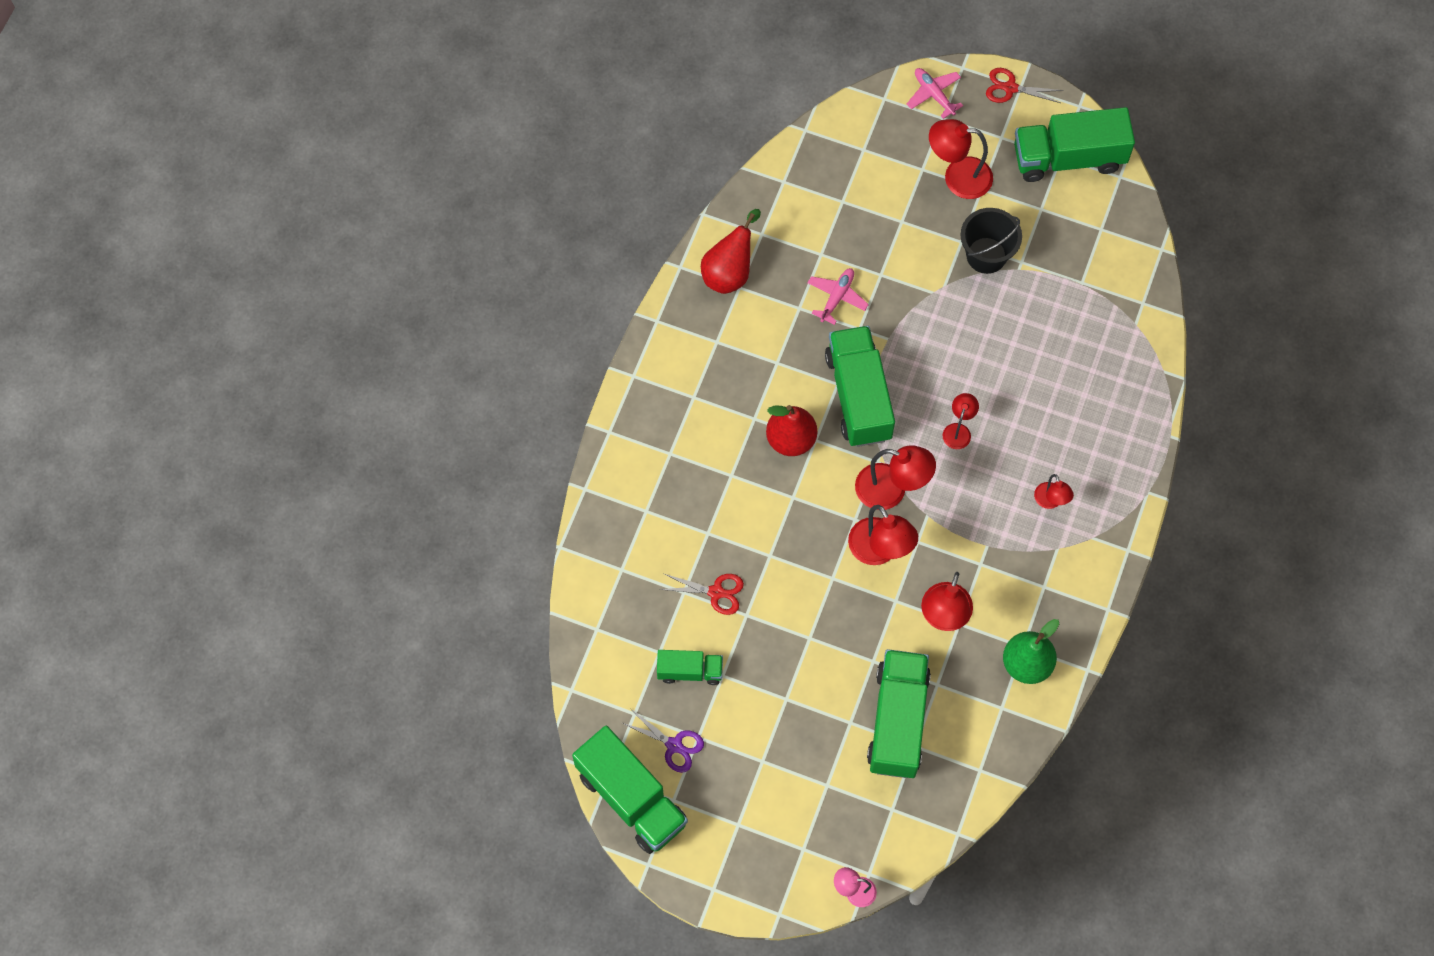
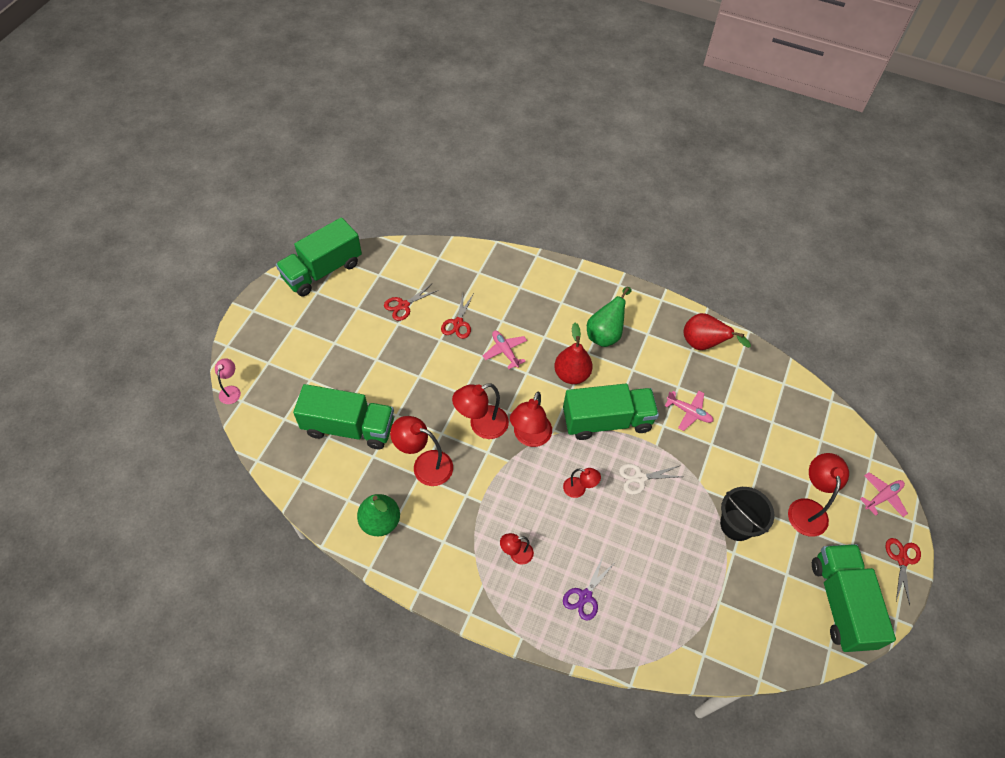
camera: 90 degrees right, 10 degrees down
(674, 745) = (353, 294): purple scissors -> purple scissors (585, 596)
(690, 671) = (403, 305): green truck -> red scissors
(720, 396) = (605, 334): none -> green pear
(759, 526) = (505, 351): none -> pink plane
(936, 360) = (640, 478): none -> white scissors

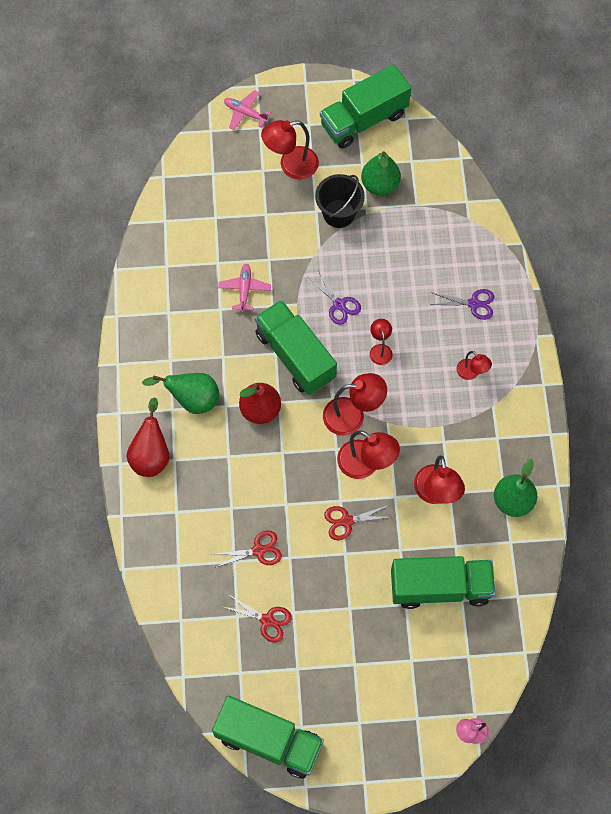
camera: 115 degrees left, 10 degrees up
(349, 427) = (440, 587): green truck -> green truck turned 105 degrees clockwise
(505, 351) = (268, 485): pink plane -> none
(640, 478) = (339, 304): white scissors -> purple scissors
(703, 344) = (156, 304): red pear -> red pear (151, 455)
(755, 579) = (380, 185): none -> green pear
(902, 560) = (298, 86): red scissors -> red scissors (346, 521)

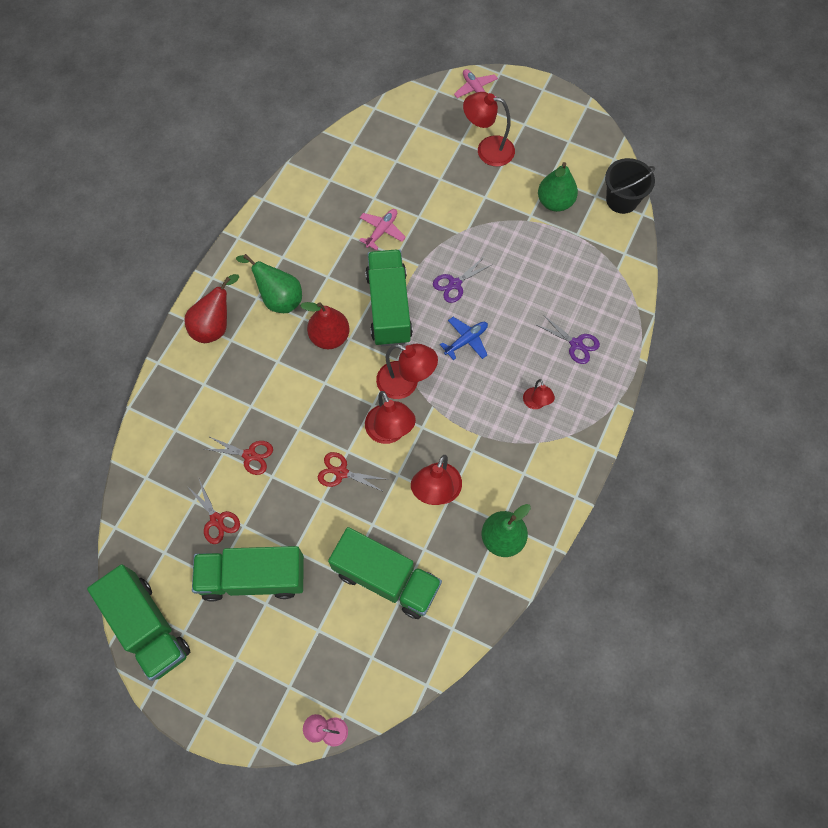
camera: 30 degrees right, 0 degrees up
(339, 213) = (503, 208): black bucket -> black bucket (622, 200)
(339, 304) = (454, 284): purple scissors -> purple scissors turned 60 degrees clockwise
(364, 120) = (575, 142): green truck -> green truck (253, 577)
(380, 349) = (466, 340): red lamp -> blue plane

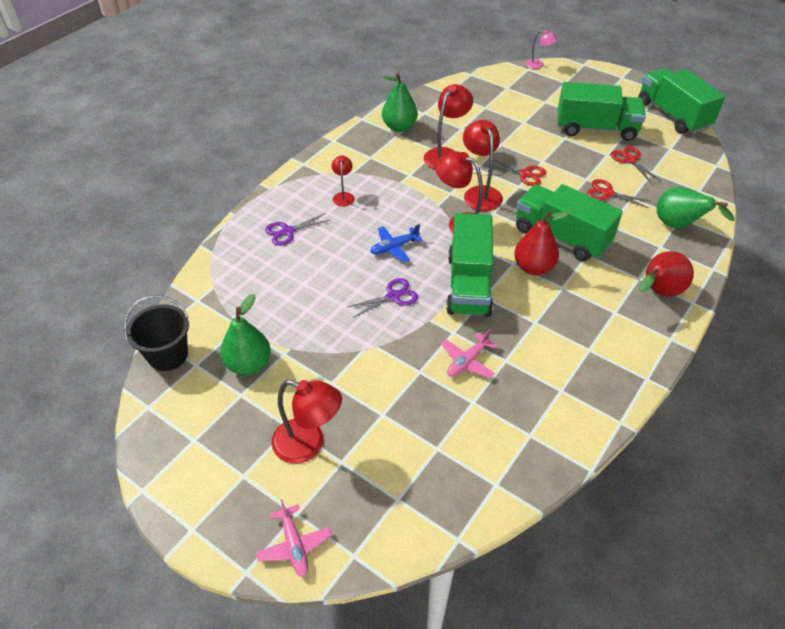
camera: 170 degrees left, 20 degrees down
(278, 298) = (590, 308): green pear -> green pear (678, 226)
(386, 578) = (493, 118): green truck -> green truck (561, 237)
(576, 344) = (287, 231): purple scissors -> purple scissors turned 75 degrees counterclockwise

